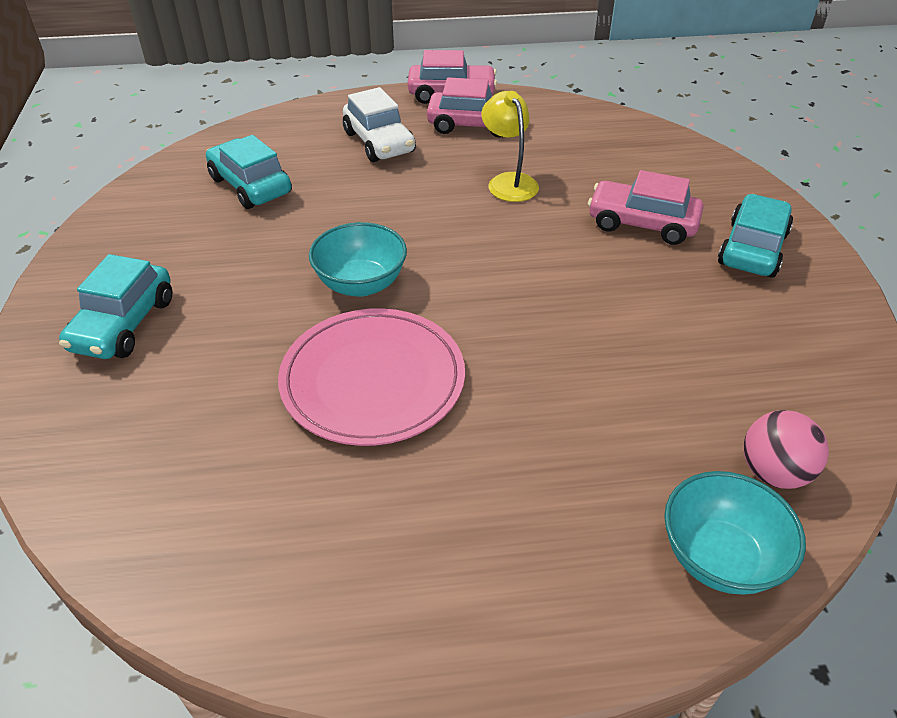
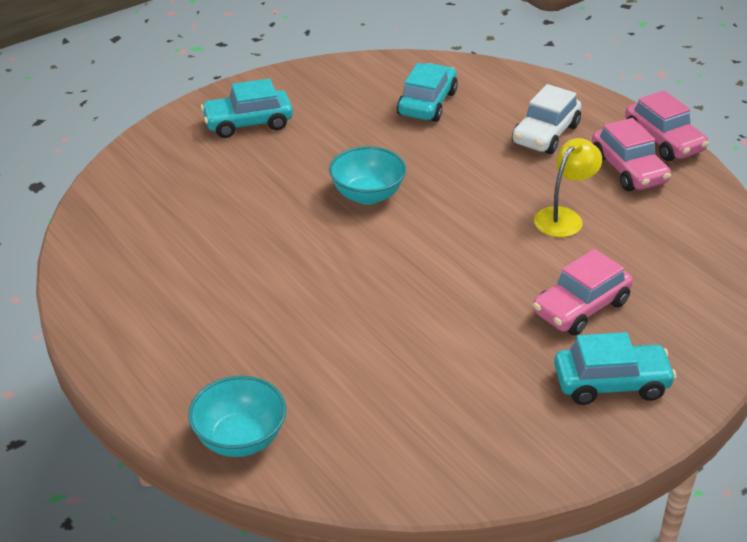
camera: 60 degrees right, 5 degrees down
(373, 380) = (280, 237): pink plate -> none
(642, 224) = (580, 308): pink car -> pink car turned 120 degrees counterclockwise
(773, 472) = (338, 451): pink ball -> none

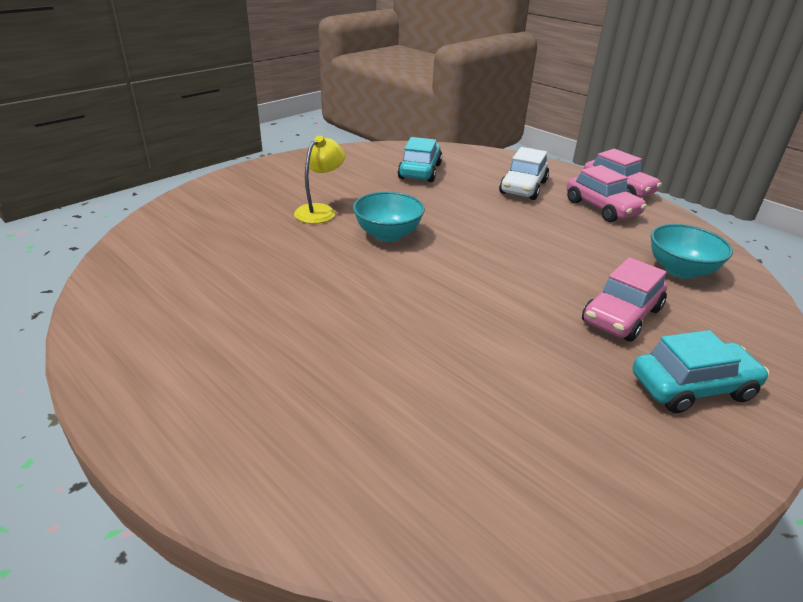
camera: 10 degrees left, 5 degrees down
(240, 439) = (295, 496): turquoise bowl -> turquoise bowl (680, 270)
(248, 123) = (270, 188): turquoise car -> none
(564, 217) = (567, 243): yellow lamp -> yellow lamp (320, 210)

